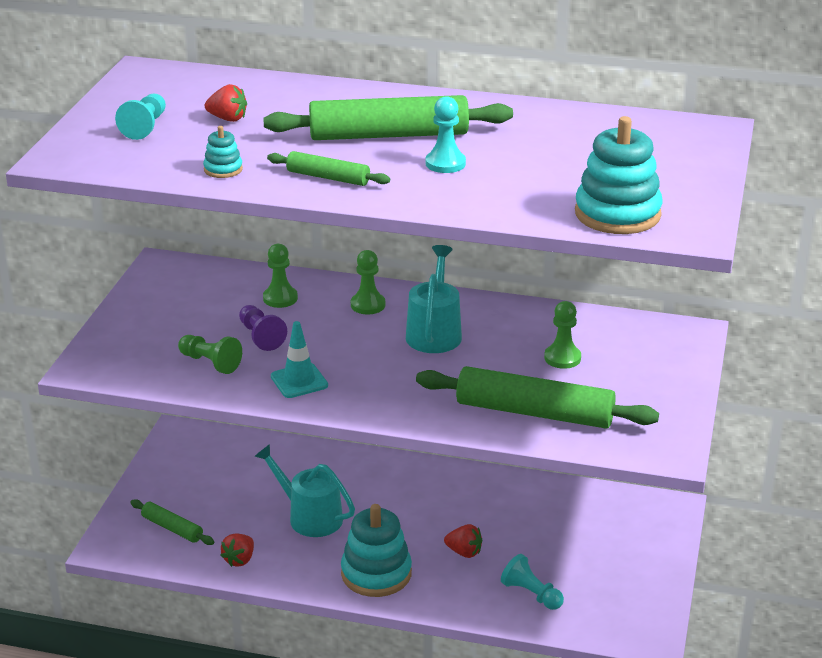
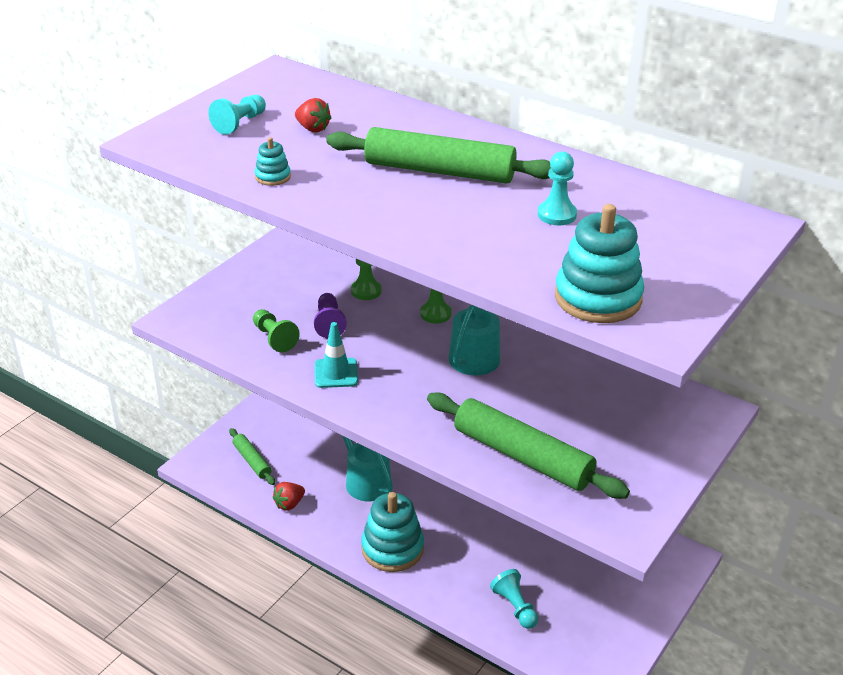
camera: 20 degrees right, 5 degrees up
(328, 177) = (356, 203): green rolling pin -> none
(445, 163) = (470, 210): turquoise pawn -> turquoise pawn (557, 215)
(464, 552) = (476, 549): red strawberry -> none
(562, 358) = (578, 407): green pawn -> none

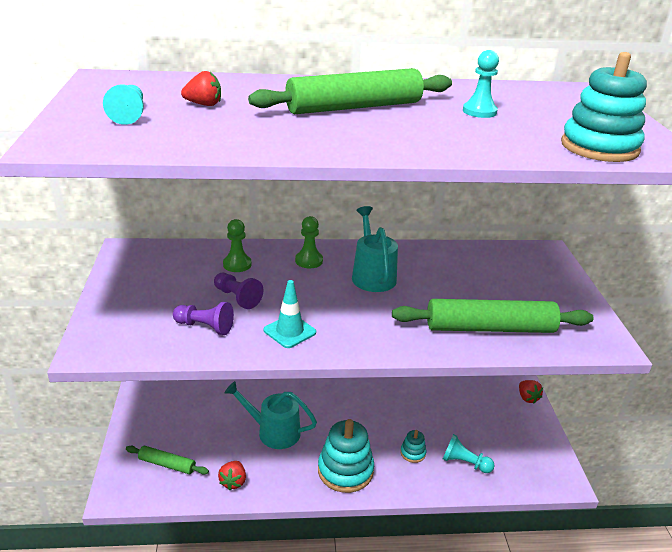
camera: 40 degrees left, 5 degrees down
(273, 177) = (228, 141): turquoise stacking toy -> turquoise stacking toy (413, 453)
(274, 338) = (205, 327): green pawn -> purple pawn
(666, 587) = (527, 398): none -> red strawberry

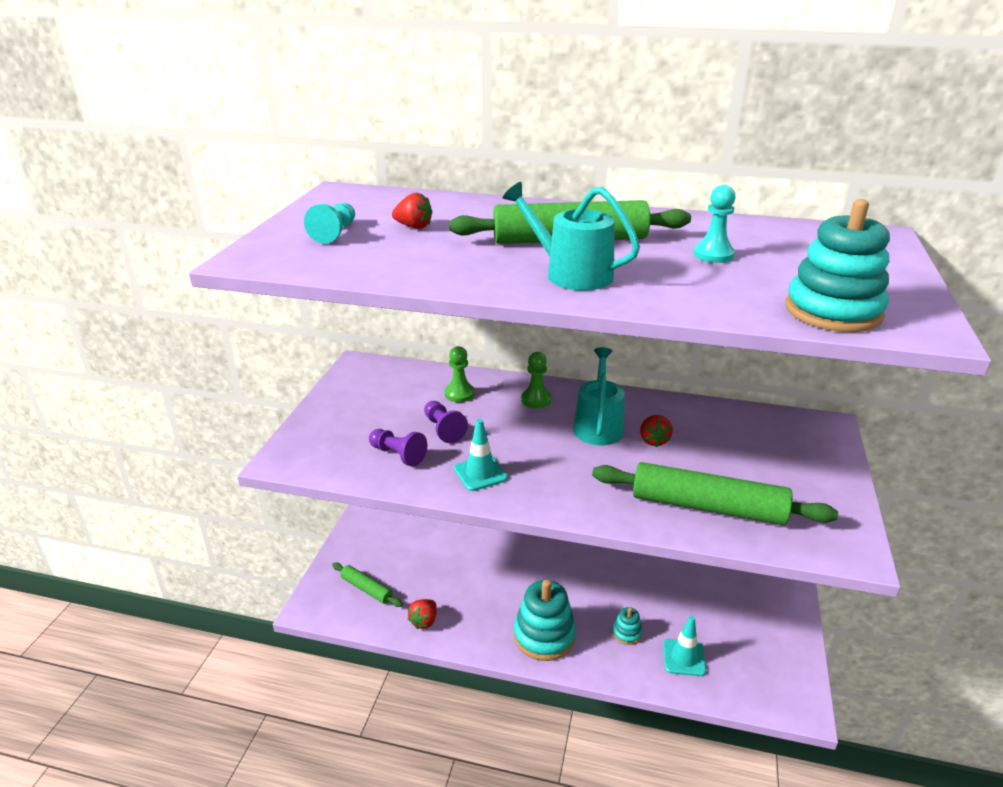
camera: 20 degrees right, 0 degrees up
(273, 431) = (483, 577): turquoise watering can -> turquoise watering can (571, 274)
(464, 463) = (684, 657): turquoise pawn -> turquoise traffic cone
(527, 398) = (791, 598): red strawberry -> red strawberry (654, 440)

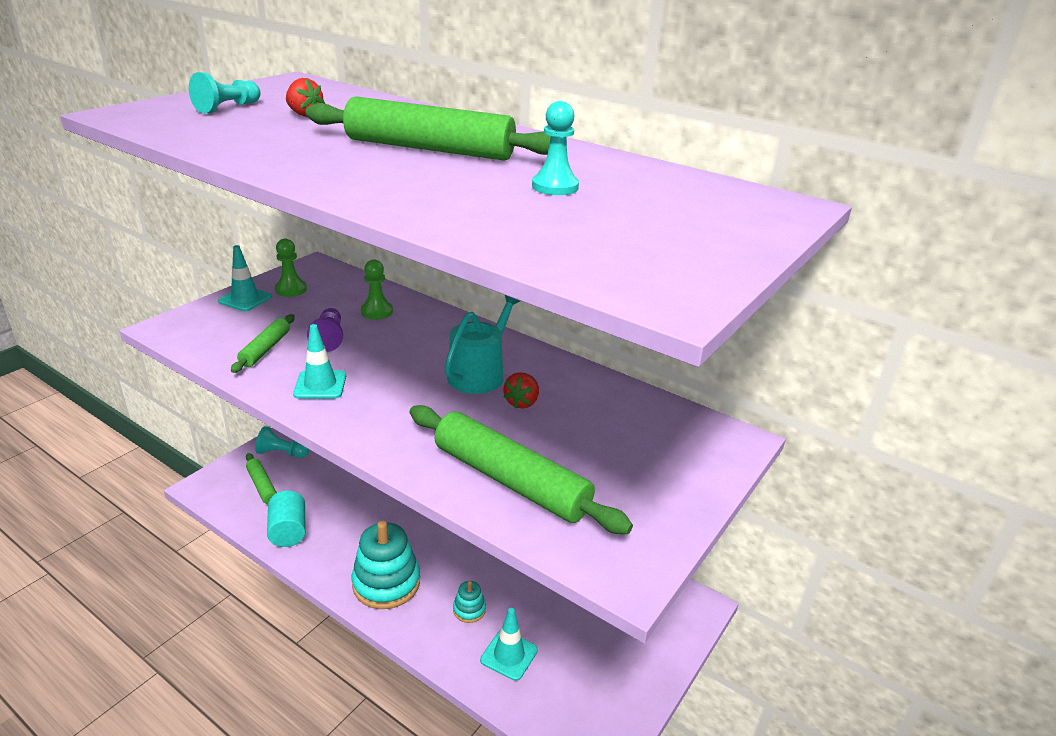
camera: 20 degrees right, 0 degrees up
(328, 413) = (245, 299): none -> turquoise traffic cone
(360, 553) = (282, 453): none -> turquoise pawn
(398, 455) = (265, 349): purple pawn -> green rolling pin
(424, 621) = (288, 531): red strawberry -> turquoise cylinder
(536, 400) = (443, 335): green pawn -> green pawn (291, 289)
(571, 274) = (376, 175): turquoise watering can -> none
(833, 311) = (591, 259): turquoise stacking toy -> none

